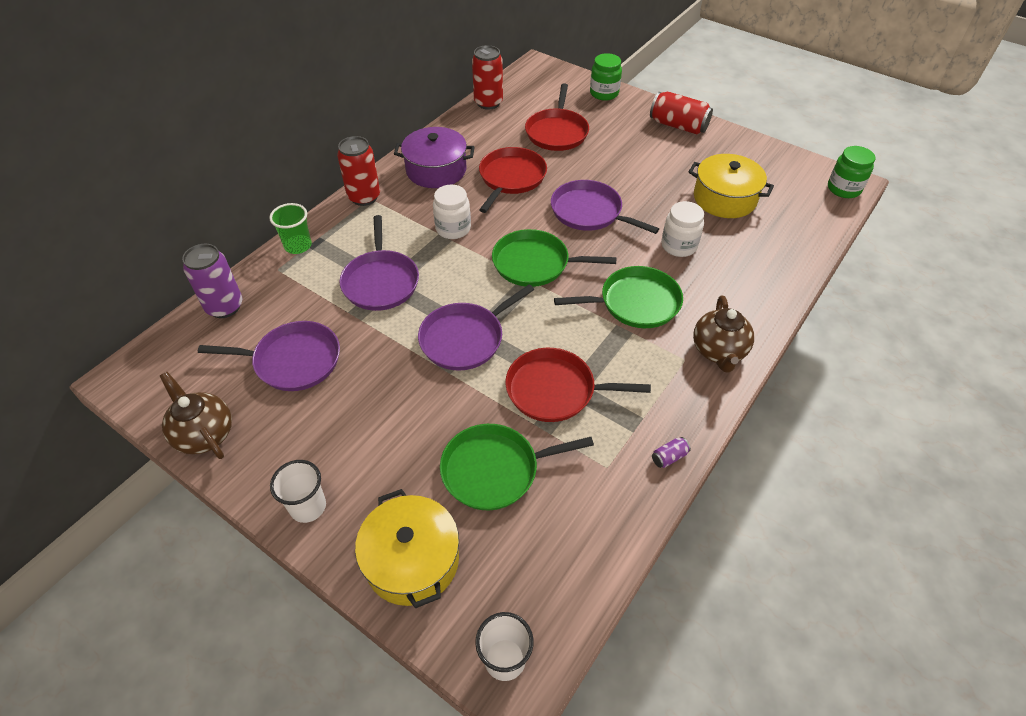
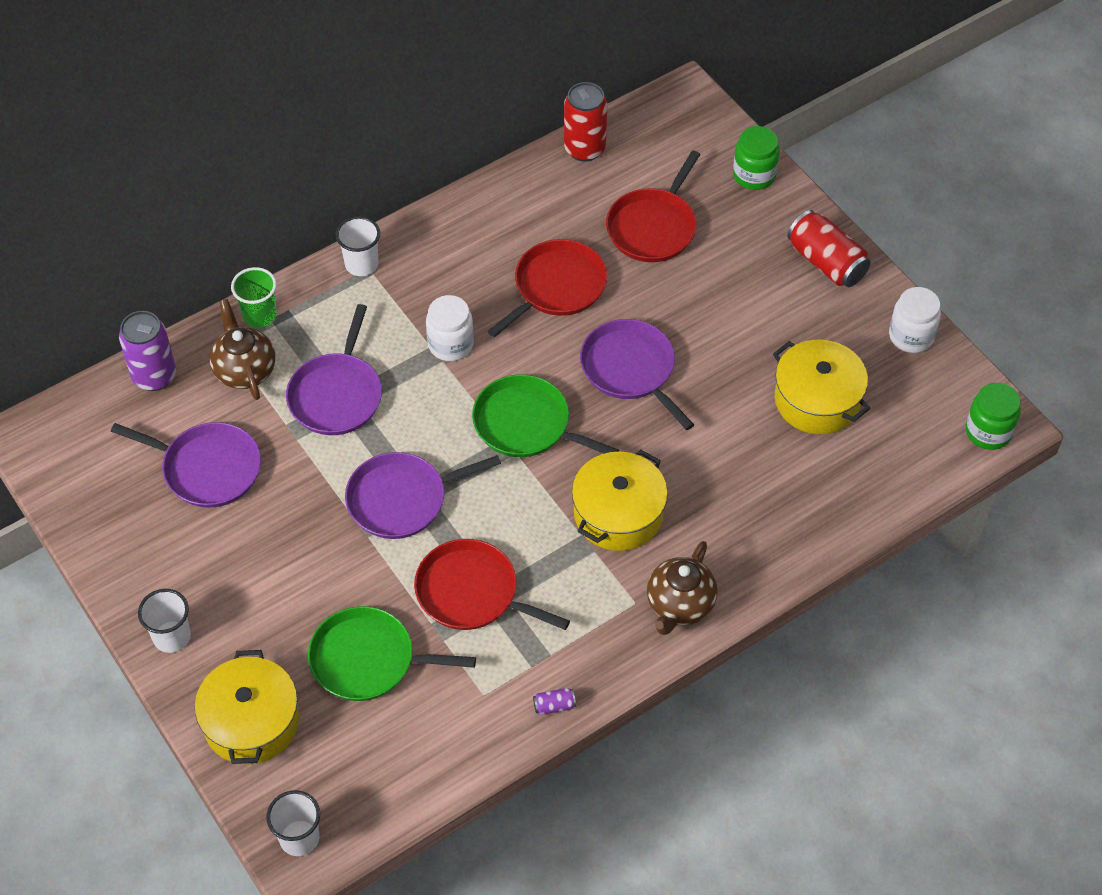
camera: 20 degrees right, 5 degrees up
(204, 434) = (94, 527): brown teapot -> brown teapot (244, 370)
(364, 197) = (361, 264): red can -> white cup
(436, 170) = (467, 246): purple pot -> none
(635, 303) = (618, 514): green pan -> yellow pot
(678, 246) = (715, 452): white jar -> white jar (911, 336)

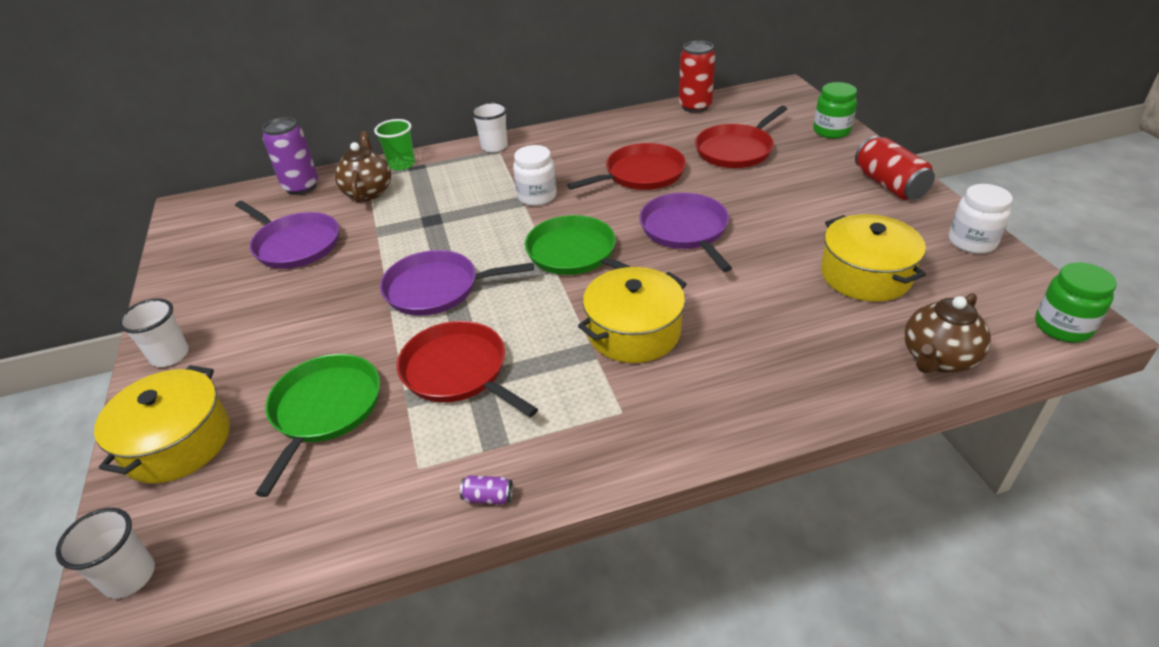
camera: 20 degrees right, 15 degrees down
(337, 395) = (427, 214): purple pan -> none
(368, 660) = (324, 410): green pan -> green pan turned 75 degrees clockwise
(679, 605) = (670, 424): brown teapot -> brown teapot (937, 359)

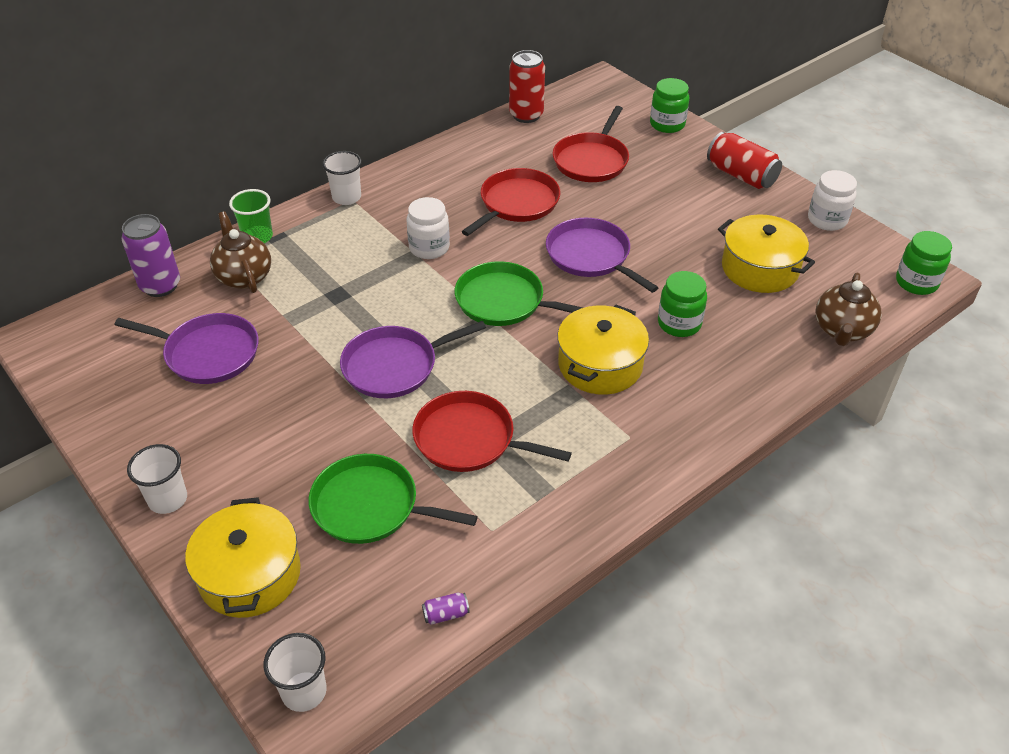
camera: 25 degrees left, 5 degrees up
(324, 410) = (370, 506): green pan -> green pan turned 60 degrees counterclockwise
(488, 497) = (565, 535): purple can -> purple can (446, 614)
(743, 310) = (679, 323): none -> green jar

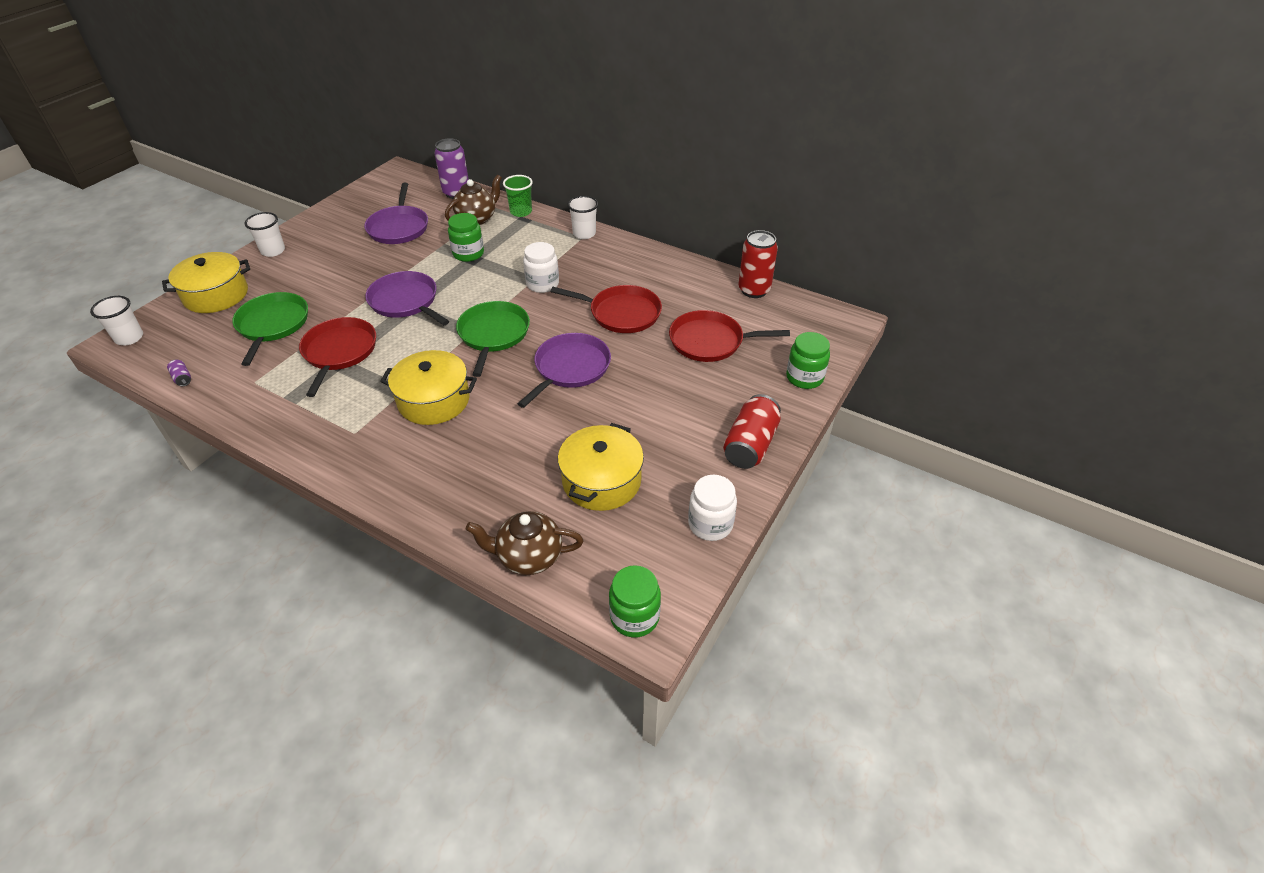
camera: 70 degrees right, 0 degrees up
(679, 323) = (500, 438): green jar -> green jar (468, 254)

